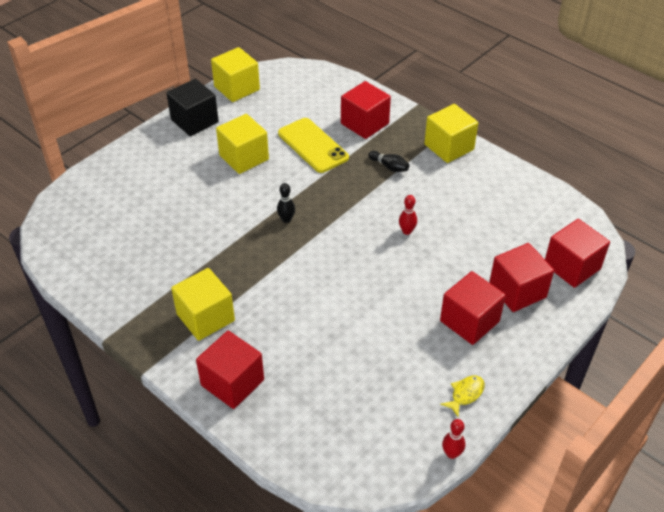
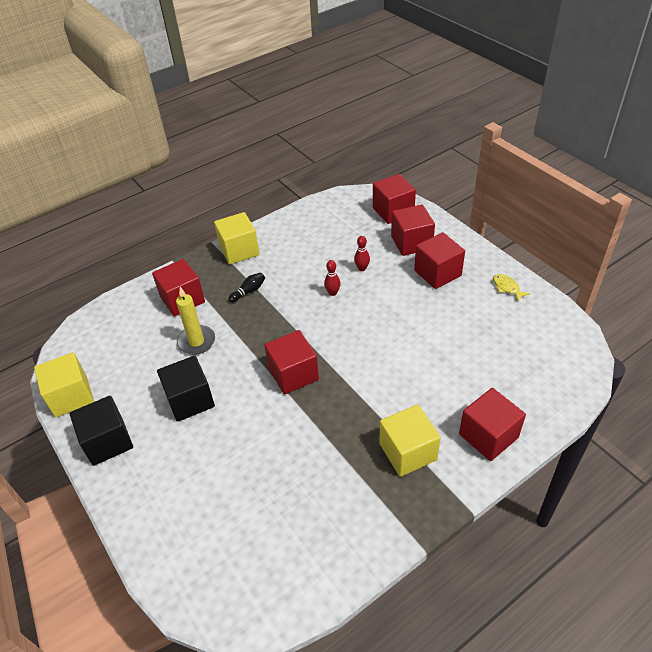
camera: 75 degrees left, 0 degrees up
(244, 157) = (190, 400): yellow cube -> black cube
(286, 219) = (293, 374): black bowling pin -> red cube
(313, 145) = (196, 341): yellow phone -> yellow candle
(451, 454) = (560, 304): red bowling pin -> red bowling pin (362, 268)

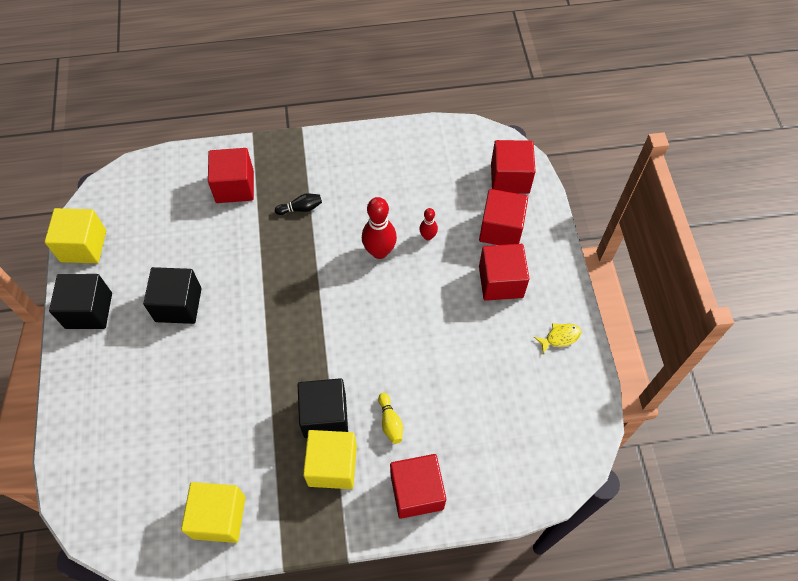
camera: 25 degrees right, 15 degrees up
(196, 341) = (220, 243): yellow candle -> none
(239, 250) = (322, 152): yellow cube -> yellow cube (219, 517)
(293, 374) = (284, 326): red cube -> none
(332, 293) = (379, 251): red bowling pin -> red bowling pin, size x1.86
(374, 419) = (325, 415): none -> black cube
(429, 399) = (390, 422): none -> yellow bowling pin
(507, 288) = (560, 337): yellow fish -> yellow fish turned 75 degrees clockwise

